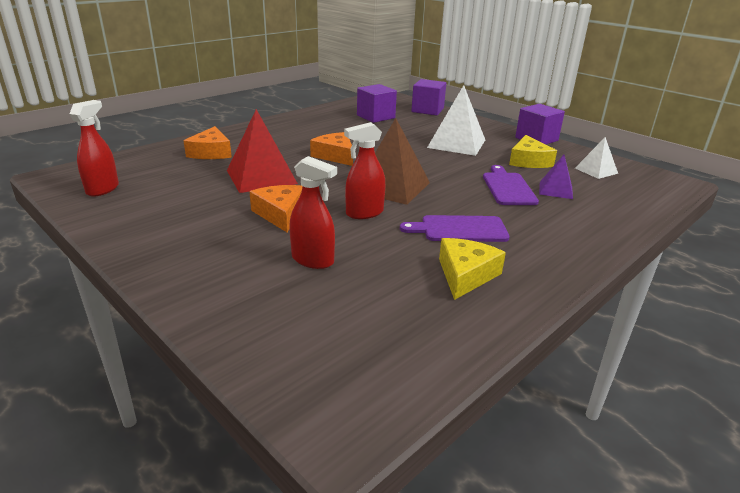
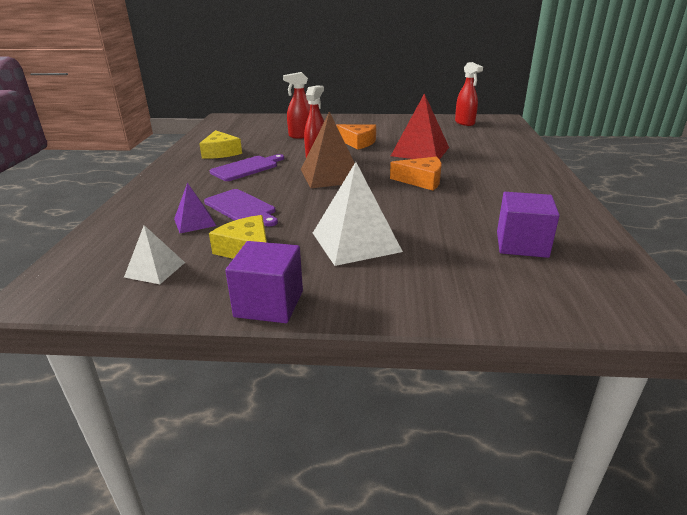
camera: 140 degrees right, 0 degrees up
(211, 152) = (494, 151): orange cheese -> none
(427, 110) = (512, 300): purple cube -> none

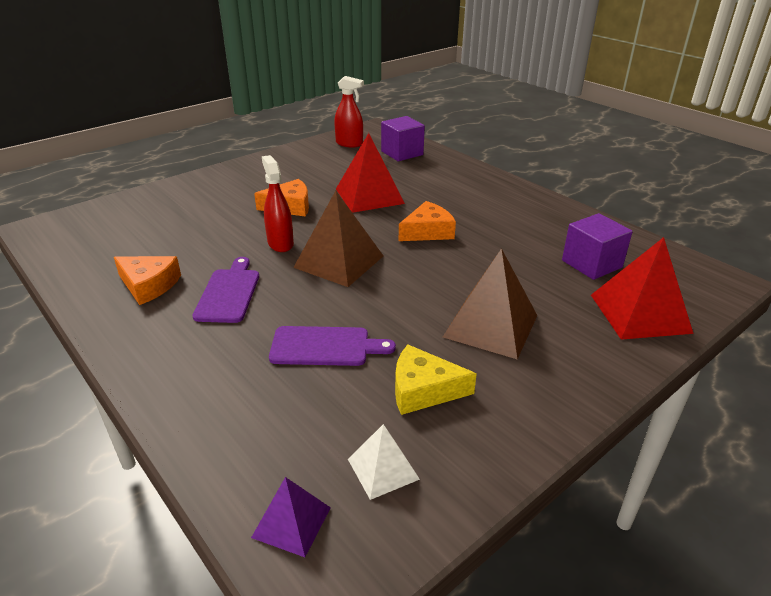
camera: 45 degrees left, 5 degrees up
(195, 222) = (310, 392): purple pyramid -> purple pyramid (291, 522)
(221, 152) = (149, 285): yellow cheese -> orange cheese
(269, 304) = (539, 428): purple cube -> purple cube (402, 153)
(301, 136) = (208, 220): red spray bottle -> none
(356, 242) = (490, 326): white pyramid -> brown pyramid
(497, 290) = (639, 313): none -> red pyramid

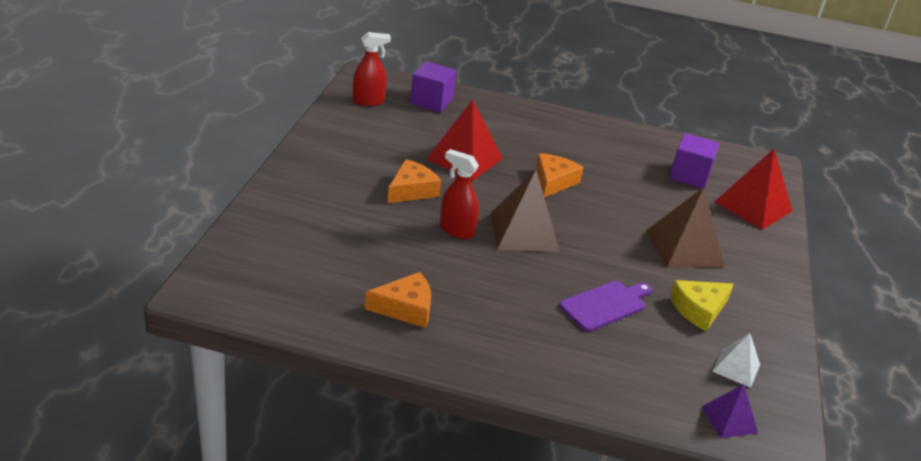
camera: 40 degrees left, 0 degrees up
(228, 293) = (480, 290): purple cutting board -> none

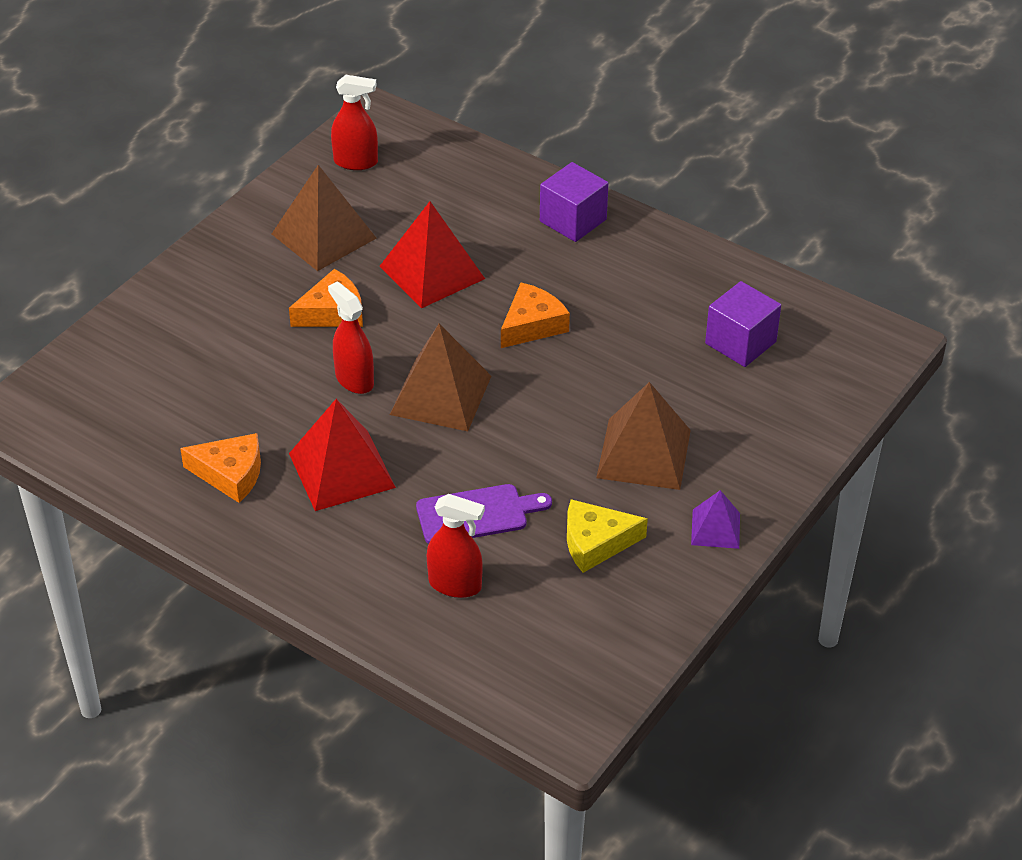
camera: 25 degrees right, 10 degrees up
(374, 145) = (324, 236): none -> brown pyramid
(431, 101) = (443, 171): purple cube -> purple cube (573, 220)
(626, 356) = (455, 585): none -> red spray bottle
(729, 419) = (524, 685): purple pyramid -> purple pyramid (715, 528)
(736, 368) = (584, 626): white pyramid -> none
(753, 206) = (799, 406): red pyramid -> red pyramid (341, 470)

